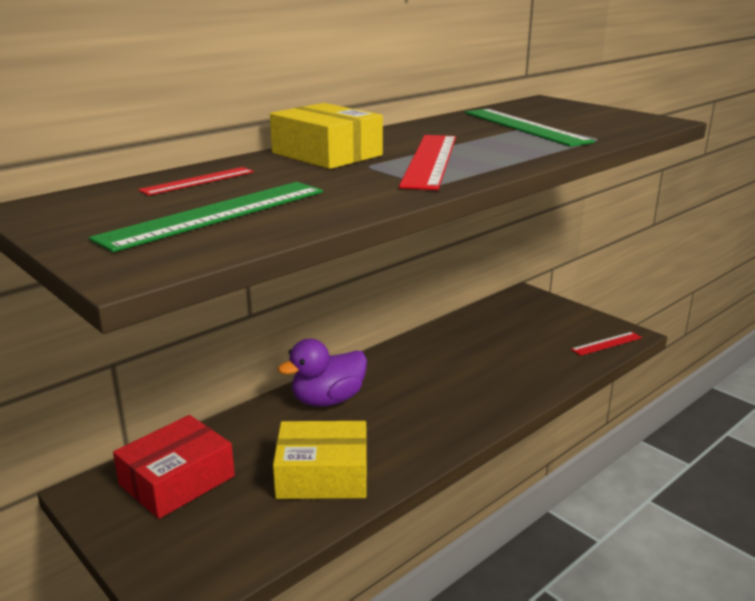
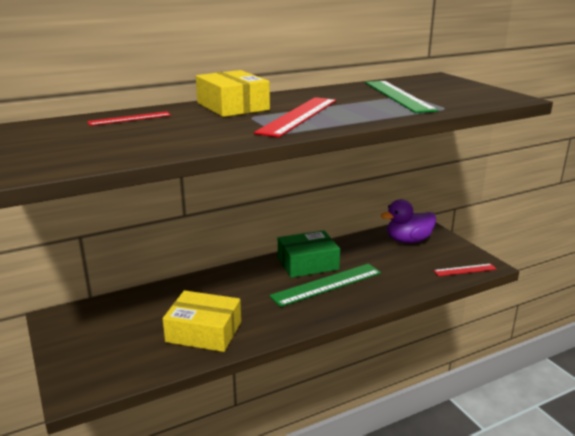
camera: 15 degrees right, 0 degrees up
(177, 480) = (110, 319): red box -> none
(216, 214) = (117, 141): green ruler -> green ruler (327, 284)
(328, 400) = (235, 282): purple duck -> purple duck (408, 240)
(411, 361) = (308, 263): none -> green box

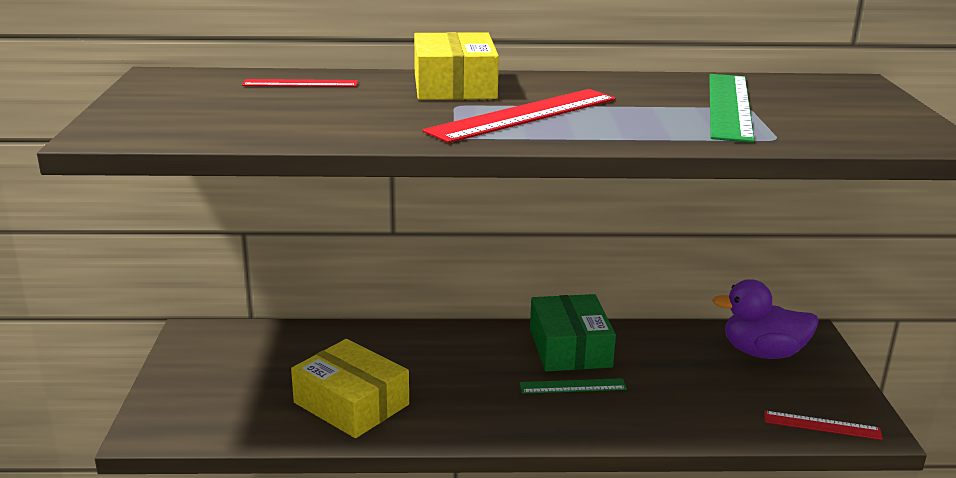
camera: 25 degrees right, 0 degrees up
(308, 263) = (569, 347): green box -> green box turned 75 degrees clockwise
(327, 284) = (573, 386): green ruler -> green ruler, size x0.55

